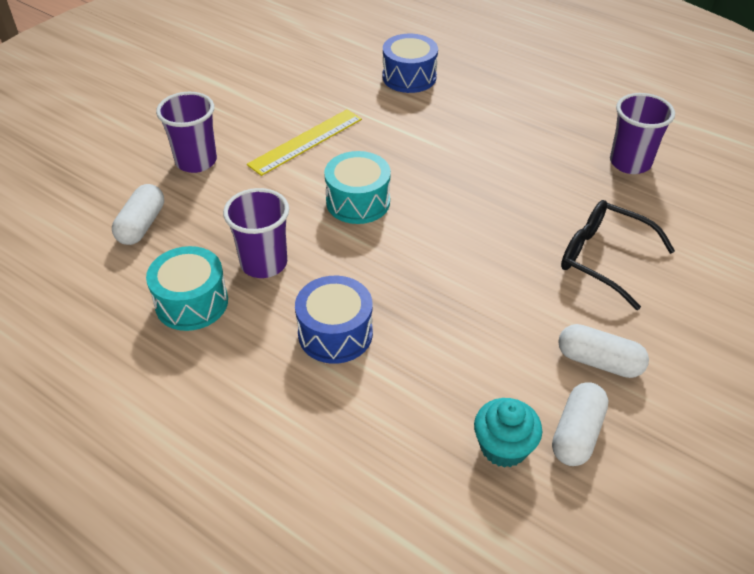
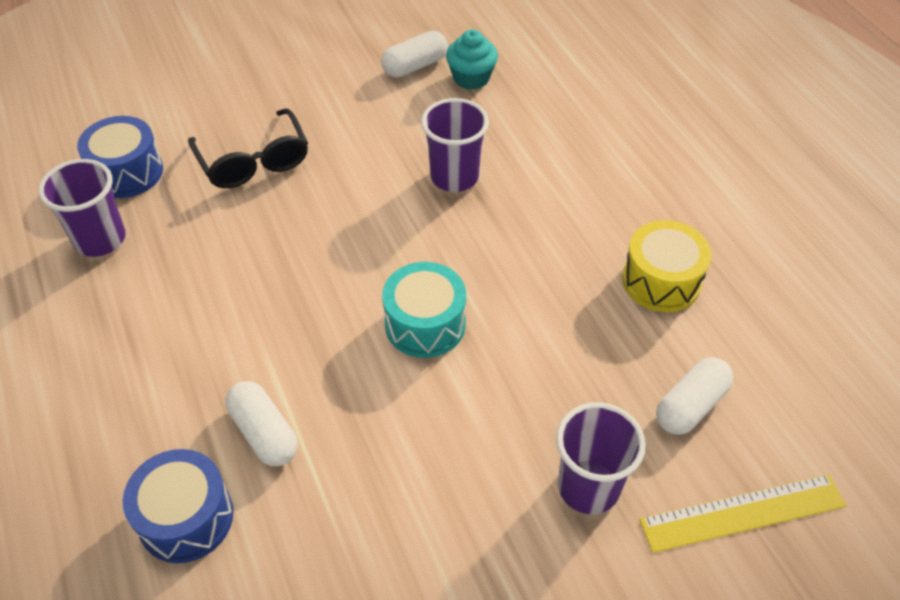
camera: 150 degrees left, 5 degrees up
(192, 303) = (661, 281): turquoise drum -> yellow drum
(264, 263) = (570, 293): purple cup -> purple cup (454, 177)
(306, 141) = (424, 452): yellow ruler -> yellow ruler (742, 512)
(335, 333) = (540, 197): blue drum -> blue drum (127, 172)
(599, 361) = (351, 96): white capsule -> white capsule (264, 433)

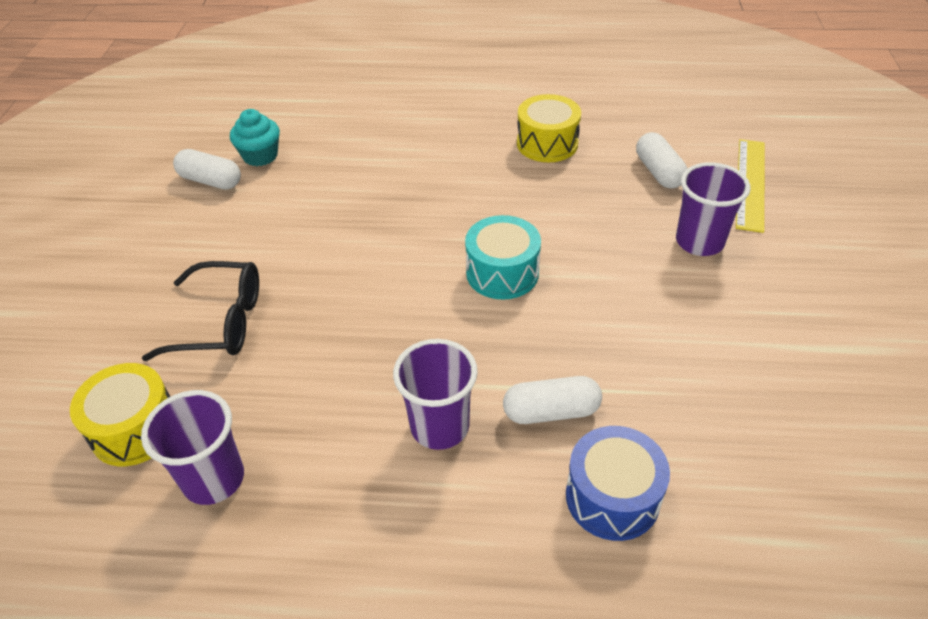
camera: 60 degrees left, 5 degrees down
(127, 172) = (135, 429): blue drum -> yellow drum
(415, 66) = (210, 181): white capsule -> white capsule turned 60 degrees counterclockwise
(454, 177) = (362, 203): purple cup -> purple cup (440, 427)

